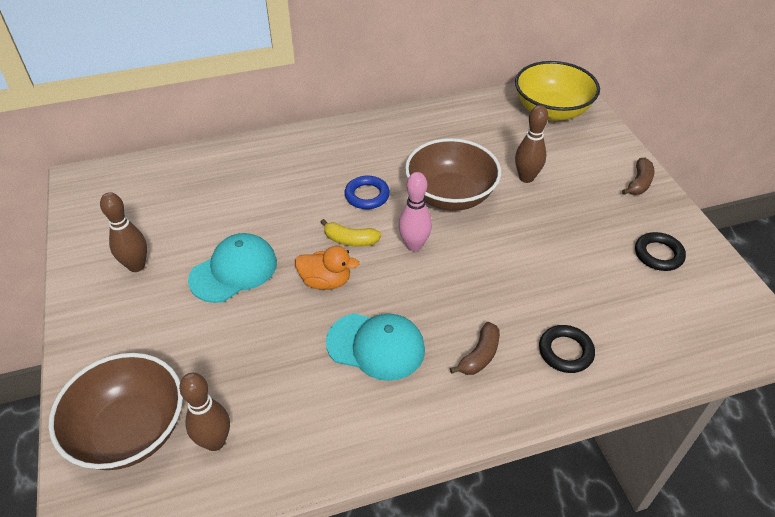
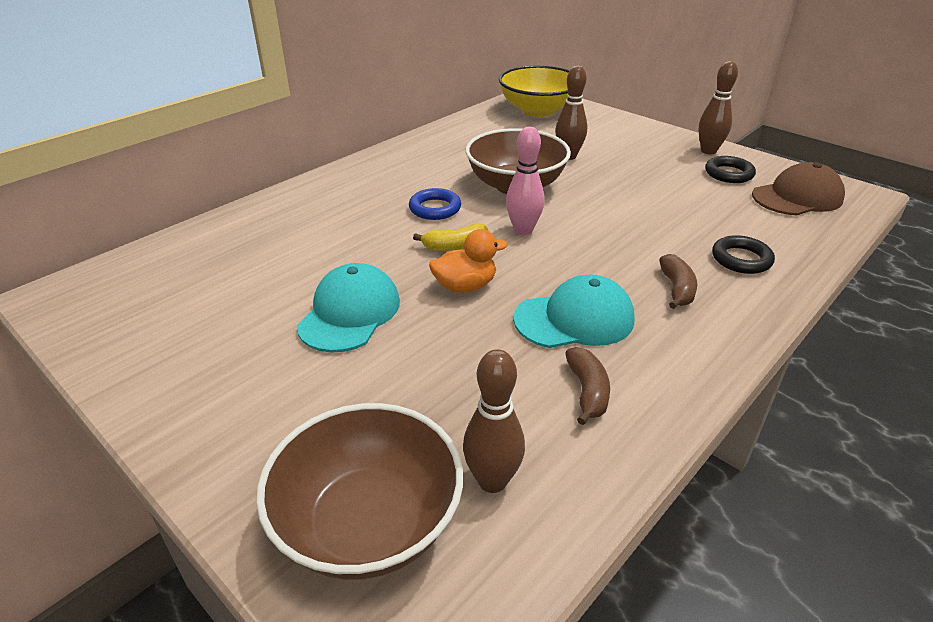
camera: 30 degrees left, 10 degrees down
(136, 266) = (215, 351): brown bowling pin -> brown bowling pin (708, 151)
(639, 183) = (660, 136): brown banana -> brown banana (587, 391)
(697, 308) = (797, 197): none -> brown cap

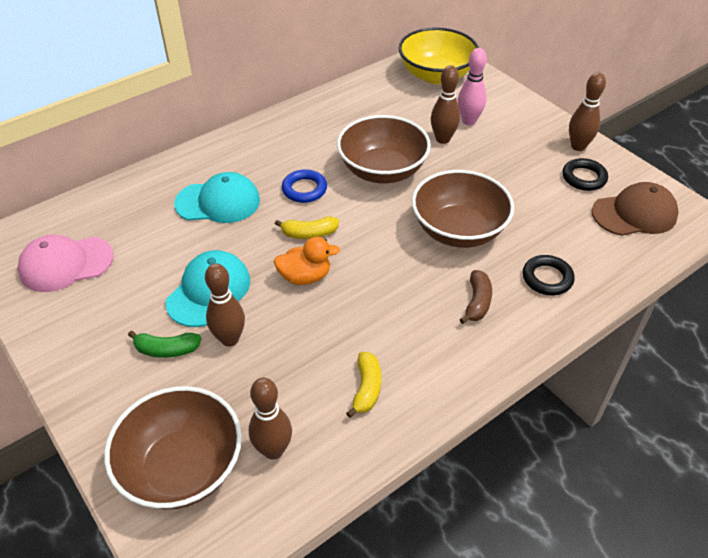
camera: 10 degrees right, 10 degrees up
(155, 305) = (66, 264): none -> pink cap
(310, 381) = (167, 349): none -> green banana
(391, 360) = (229, 339): none -> brown bowling pin
(523, 230) = (371, 223): pink bowling pin -> pink bowling pin (469, 121)
(574, 319) = (381, 321): turquoise cap -> turquoise cap (218, 202)
(587, 391) = (366, 388): brown banana -> yellow banana
(622, 227) = (458, 230): none -> brown bowl

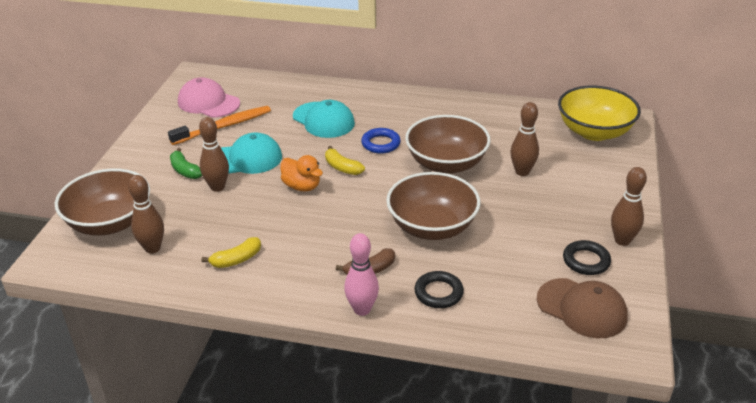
camera: 50 degrees right, 10 degrees down
(128, 276) = (224, 126): none -> orange toothbrush
(469, 121) = (563, 173): pink bowling pin -> pink bowling pin (362, 309)

